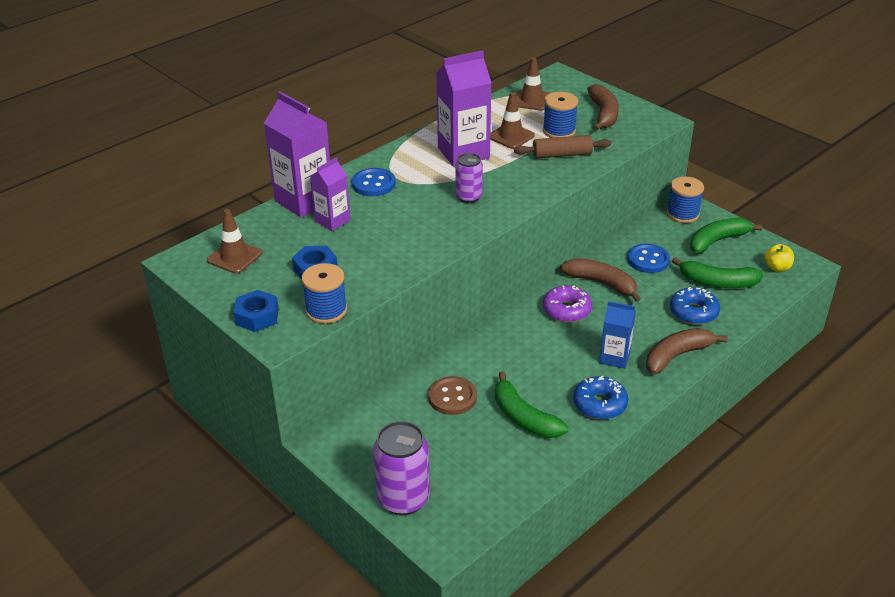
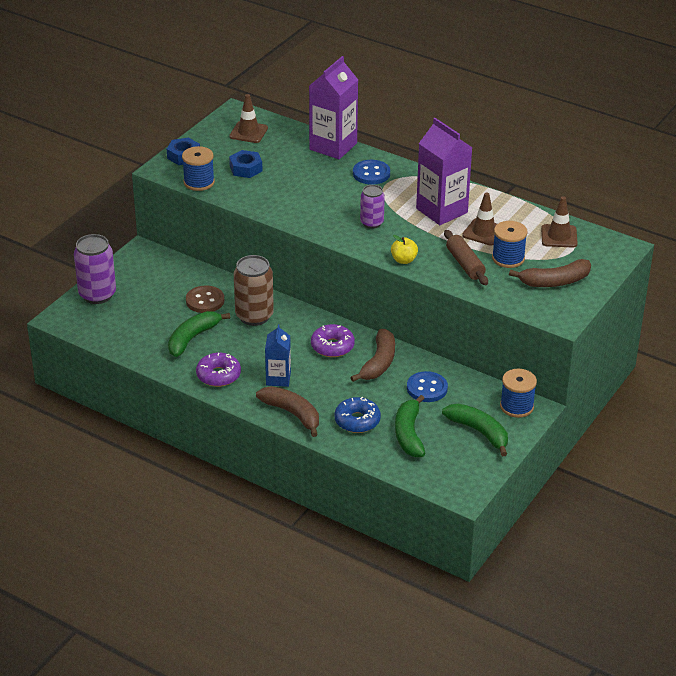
camera: 75 degrees right, 0 degrees up
(332, 221) = (311, 164): purple carton -> none
(495, 360) = (254, 316): none -> brown can
(600, 404) = (218, 375): blue donut -> purple donut
(777, 268) = (450, 473): yellow apple -> yellow apple (404, 260)

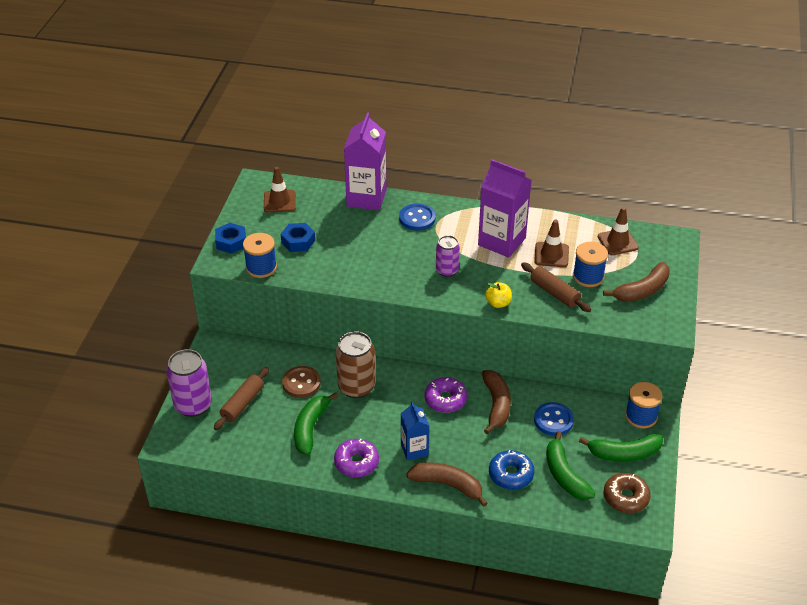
camera: 20 degrees left, 5 degrees up
(142, 304) = (242, 403): none -> brown rolling pin
(457, 467) = (626, 497): none -> brown donut
(479, 432) = (624, 453): green banana -> green banana turned 150 degrees clockwise

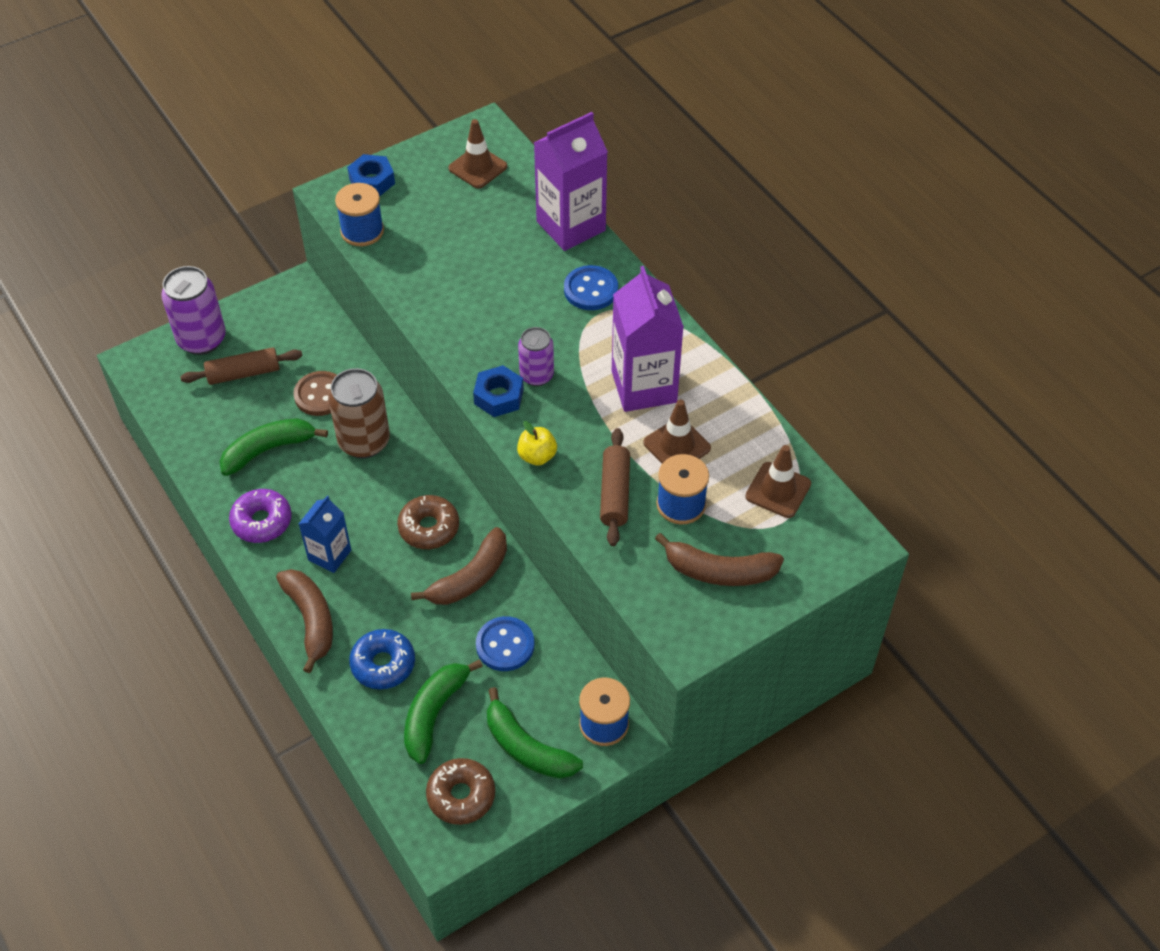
camera: 45 degrees right, 10 degrees up
(298, 241) = (435, 227): blue nut -> blue nut (498, 396)
(445, 399) = (429, 528): purple donut -> brown donut

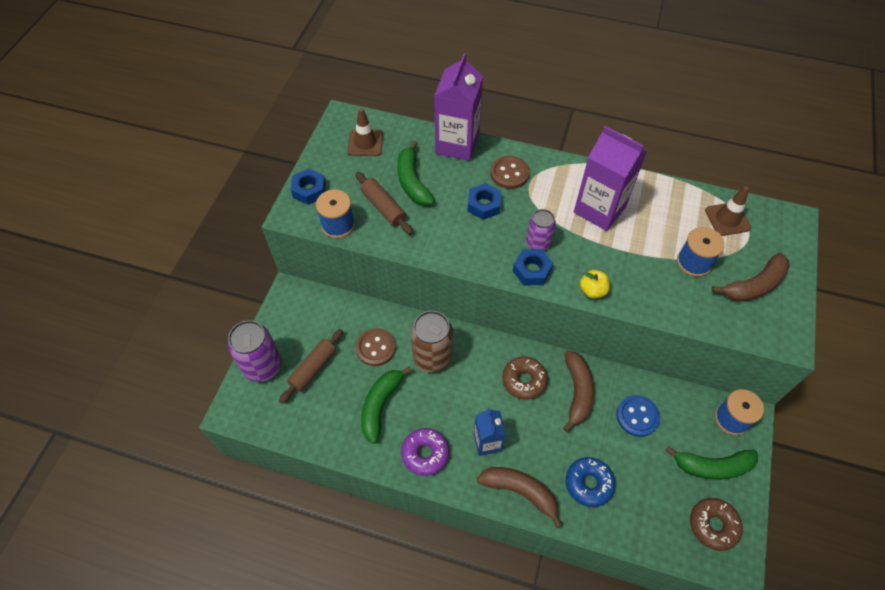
camera: 40 degrees left, 5 degrees up
(434, 713) = (647, 489): green banana -> green banana (412, 181)
(526, 303) = (484, 205): none -> blue nut
(591, 290) = (509, 173): blue button -> brown button
(615, 493) = (656, 281): brown rolling pin -> brown rolling pin (384, 207)
(677, 445) = (653, 231): brown traffic cone -> none

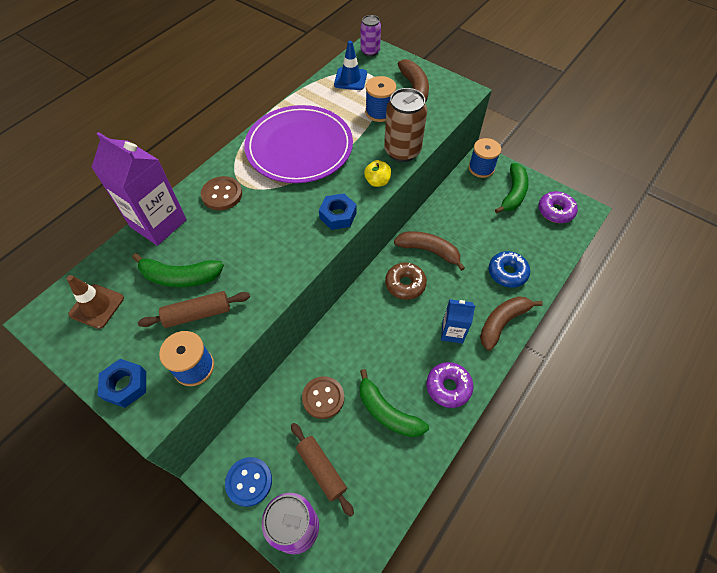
camera: 70 degrees left, 0 degrees up
(432, 357) = (354, 349): brown can -> brown can (402, 151)
(484, 205) = (246, 226): blue nut -> none
(538, 243) = (311, 201): purple can -> purple can (370, 51)
(599, 209) = (299, 147): purple carton -> purple plate
(637, 416) = (462, 220): blue button -> blue button (249, 482)
(713, 525) = (555, 211): brown donut -> purple donut
(727, 219) = (350, 79): brown traffic cone -> blue traffic cone

